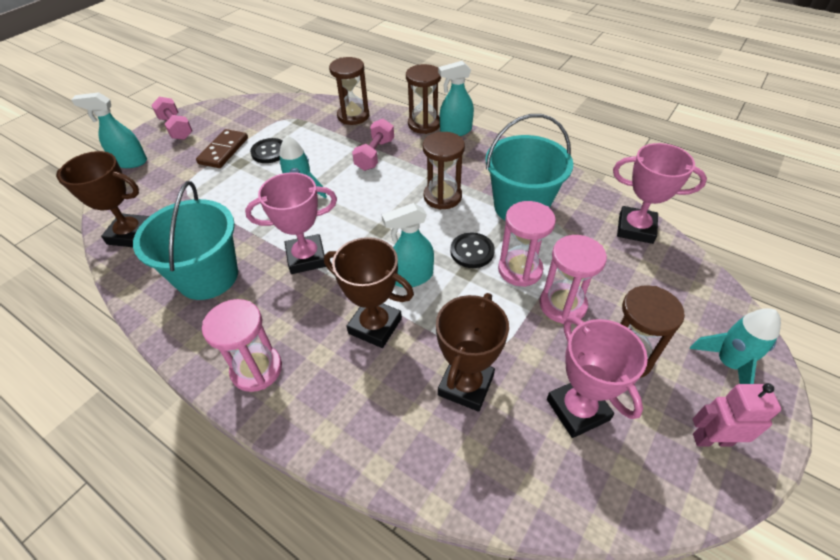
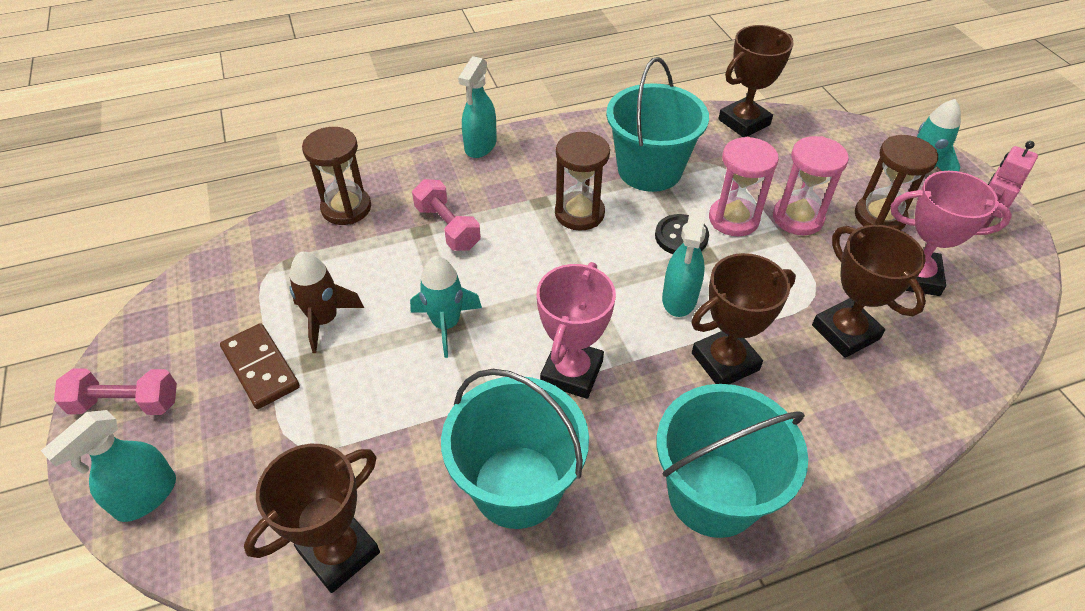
camera: 55 degrees left, 0 degrees up
(256, 369) = (713, 494): pink hourglass -> turquoise bucket
(269, 152) = (324, 320): black button -> brown rocket
(424, 124) = (438, 161): brown hourglass -> none
(635, 228) = (744, 122): pink trophy -> brown trophy

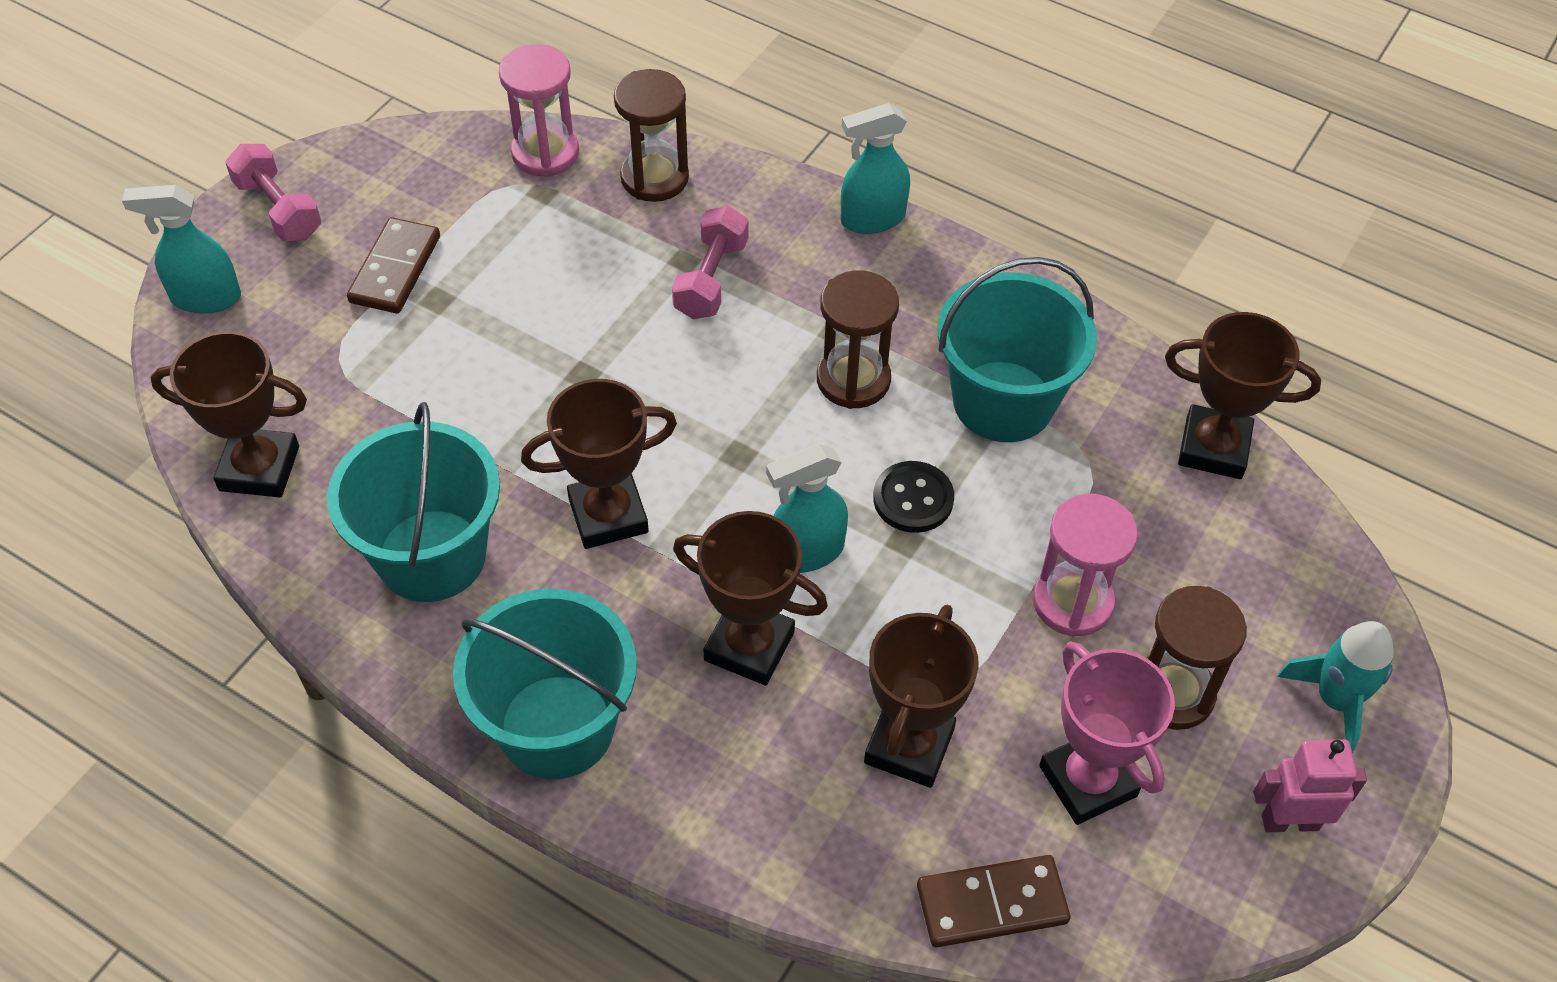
camera: 50 degrees right, 5 degrees up
(324, 320) = (492, 272): brown rocket -> none
(446, 324) = (575, 370): turquoise rocket -> none
(572, 372) = (608, 515): pink trophy -> brown trophy
(733, 219) = (1000, 535): pink hourglass -> pink hourglass (545, 153)
(972, 358) = (992, 904): none -> brown domino

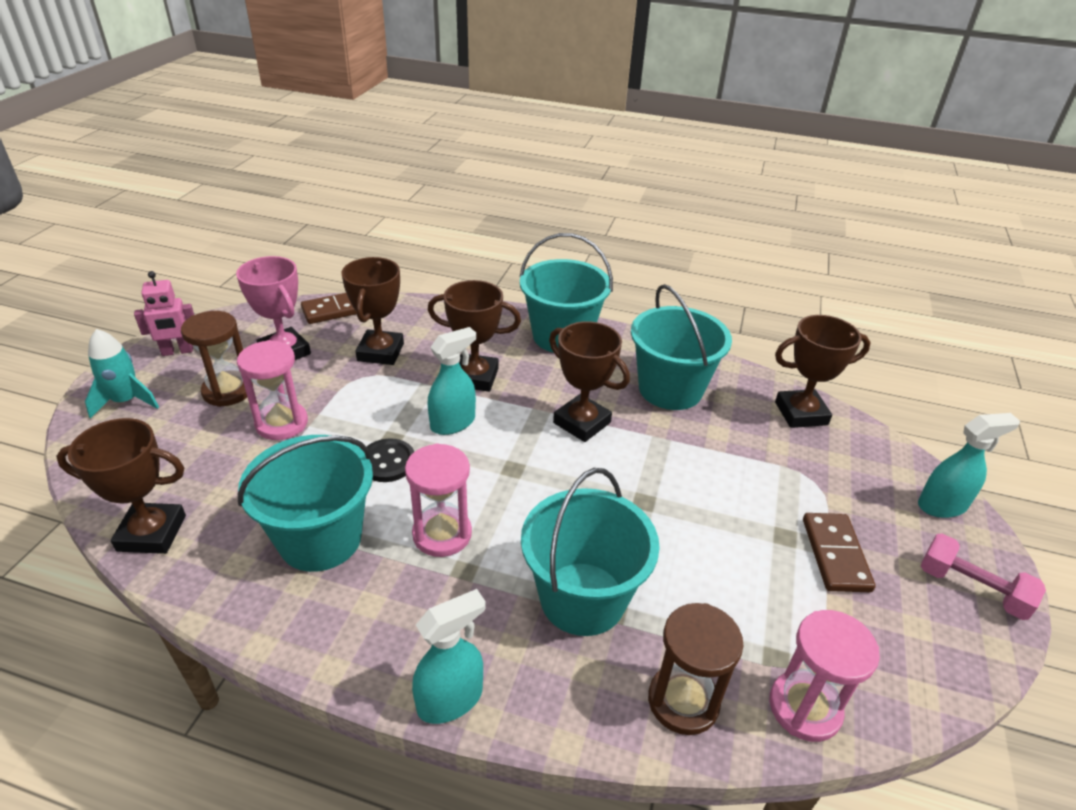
camera: 165 degrees right, 15 degrees down
(608, 515) = (582, 423): brown trophy -> brown trophy turned 75 degrees clockwise
(711, 279) = (582, 598): pink dumbbell -> turquoise bucket
(853, 380) = (442, 534): brown hourglass -> pink hourglass

